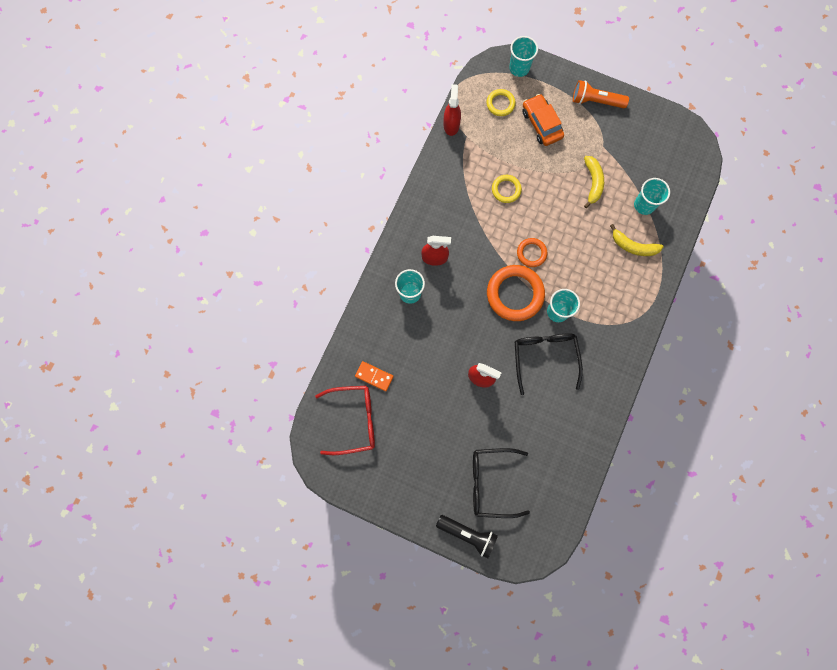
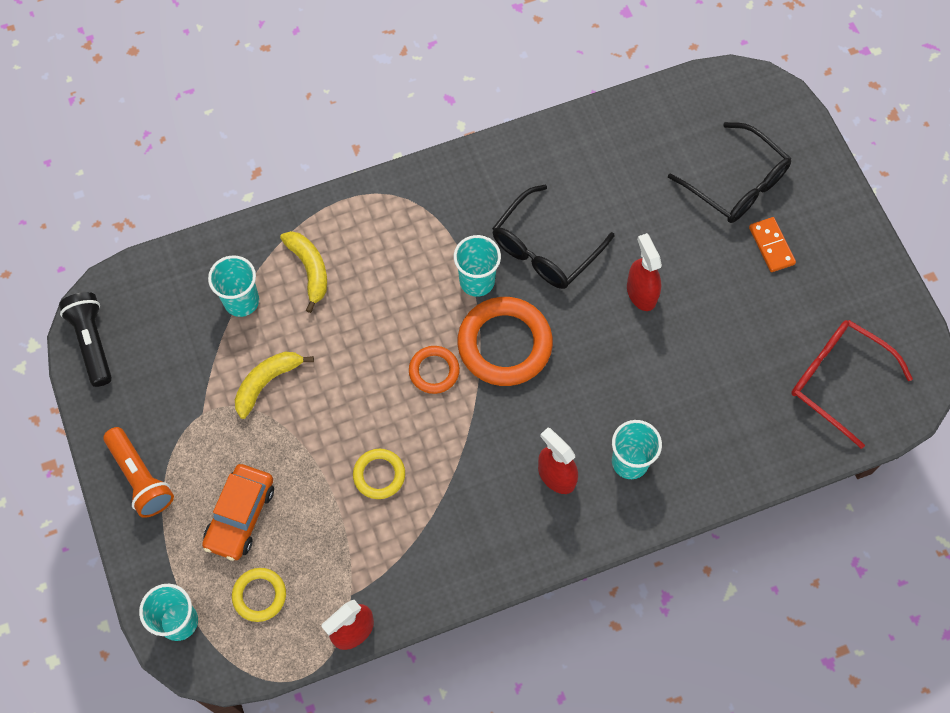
camera: 135 degrees left, 10 degrees down
(374, 376) = (768, 406): orange domino -> orange domino (771, 246)
(468, 534) = (811, 160): black flashlight -> black flashlight (92, 342)

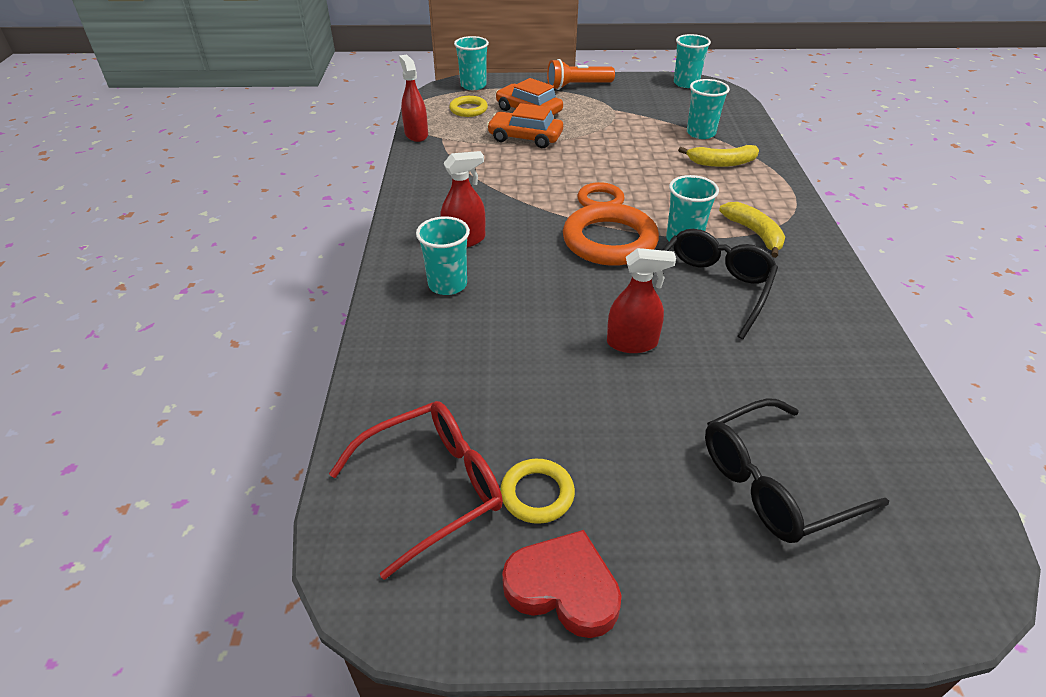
camera: 110 degrees right, 25 degrees down
(92, 342) = (686, 83): black flashlight -> turquoise cup
(267, 382) = (626, 133): yellow banana -> yellow banana (755, 233)
(318, 494) = (525, 138): none -> orange car
(379, 475) = (523, 162): yellow ring -> yellow ring (537, 494)
(545, 249) = (710, 288): black glasses -> black glasses turned 60 degrees clockwise
(771, 246) = (662, 488): orange domino -> none
(865, 282) = (563, 588): none -> red heart

